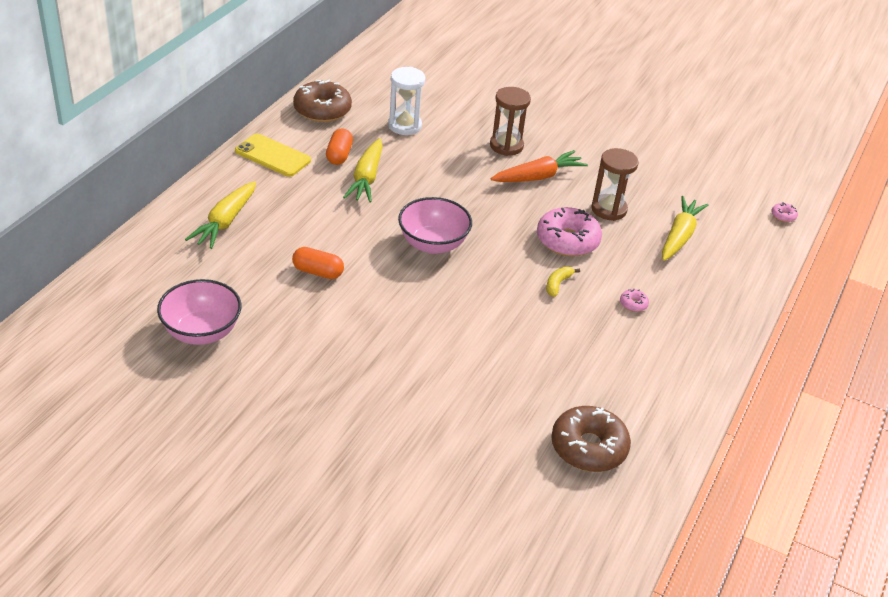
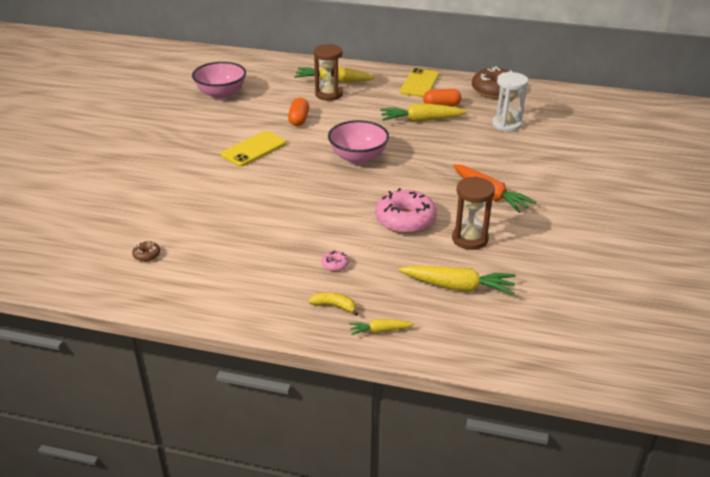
camera: 80 degrees right, 5 degrees down
(378, 324) = (254, 149): none -> yellow phone
(506, 146) = (523, 174): brown hourglass -> brown hourglass (329, 94)
(557, 284) = (340, 221): yellow banana -> yellow banana (334, 306)
(588, 447) = (147, 255): brown donut -> brown donut, size x0.42
(734, 296) = (380, 330): none -> yellow carrot
(783, 216) = (554, 366): pink donut -> none

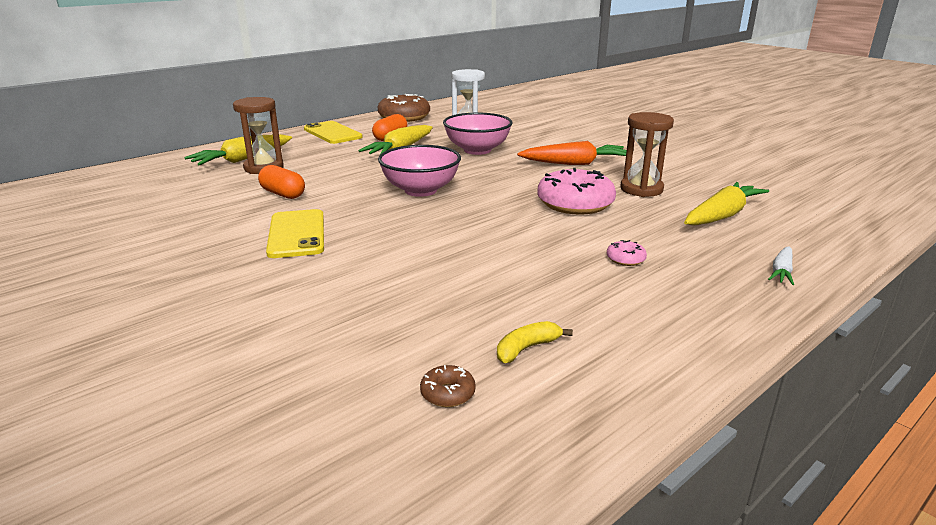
camera: 55 degrees left, 10 degrees down
(221, 94) = (117, 216): pink bowl -> pink bowl (477, 150)
(334, 306) = (715, 283): yellow banana -> yellow banana (526, 348)
(380, 330) = (781, 272): yellow carrot -> white carrot

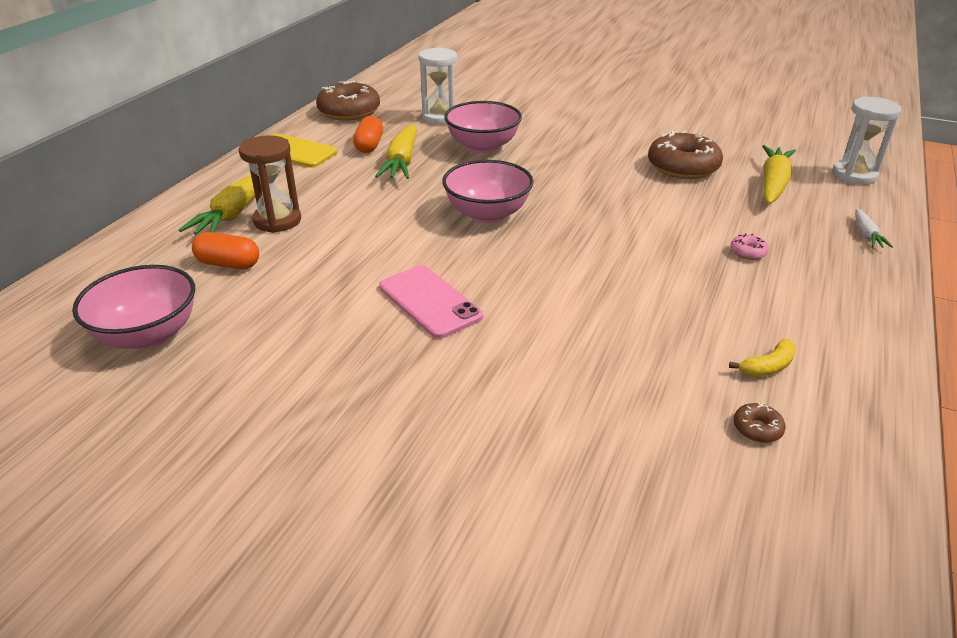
camera: 25 degrees left, 10 degrees up
(91, 212) = (148, 335): none -> pink bowl
(283, 194) = (348, 253): orange capsule -> orange capsule (228, 264)
(296, 234) = (429, 302): yellow phone -> pink phone
(526, 348) = (768, 367): yellow banana -> yellow banana turned 150 degrees counterclockwise
(575, 163) = (594, 146): orange carrot -> none
(575, 204) = (646, 198): pink donut -> none
(641, 189) = (683, 167): brown hourglass -> brown donut
(827, 224) = (854, 175): none -> white hourglass

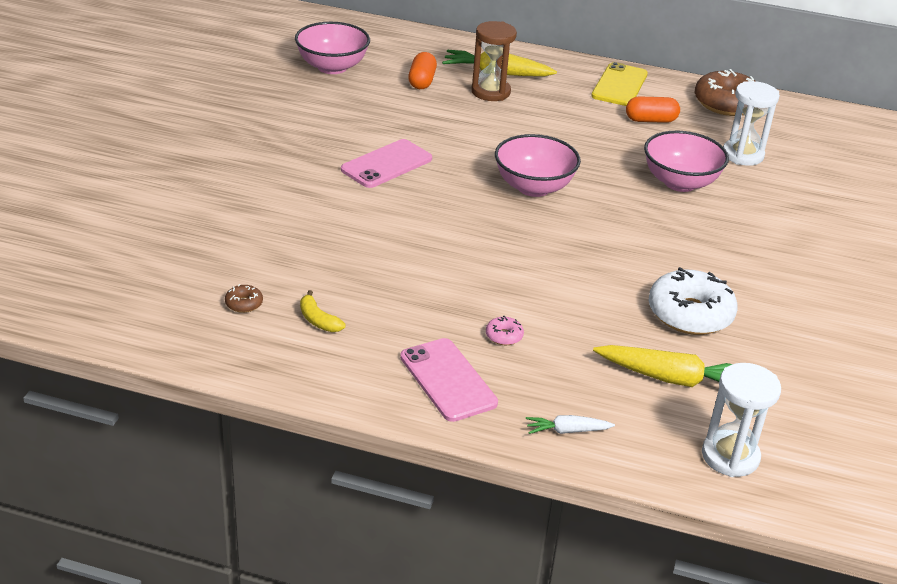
camera: 80 degrees right, 0 degrees up
(402, 162) = (622, 139): yellow carrot -> none
(683, 167) = (690, 314): brown donut -> white donut
(830, 287) = (448, 380): none -> pink phone

